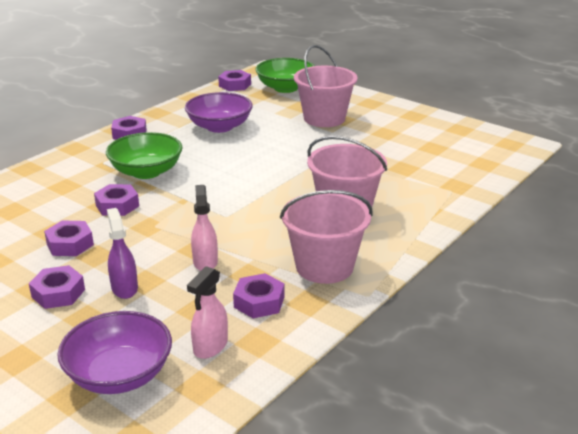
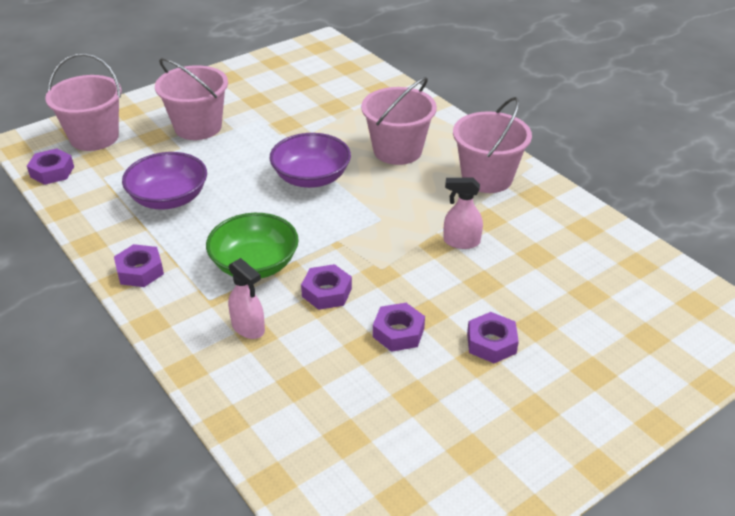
camera: 75 degrees left, 10 degrees up
(119, 374) = (621, 307): purple bowl -> purple bowl (311, 178)
(124, 288) = (492, 296): purple spray bottle -> none
(210, 347) = (589, 253): pink spray bottle -> pink spray bottle (248, 328)
(259, 302) = (531, 219): purple nut -> none
(285, 88) = (94, 137): green bowl -> pink bucket

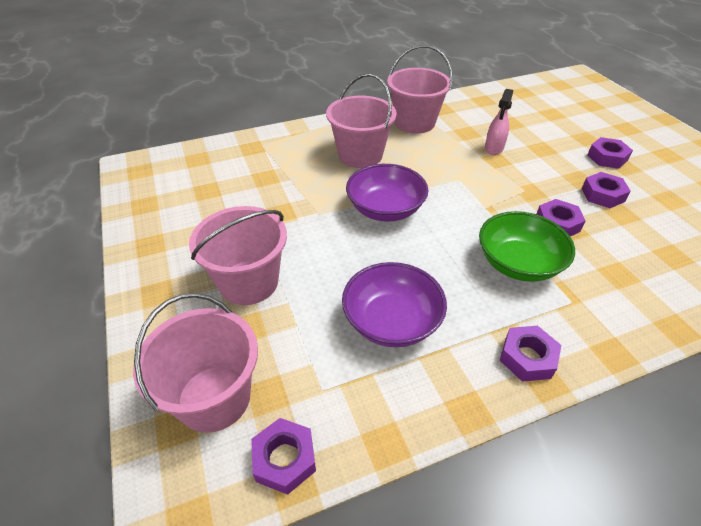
camera: 75 degrees left, 5 degrees up
(248, 328) = (610, 278): pink spray bottle -> none

